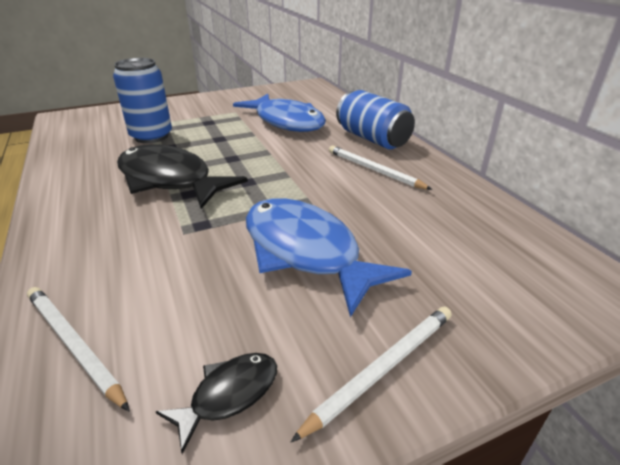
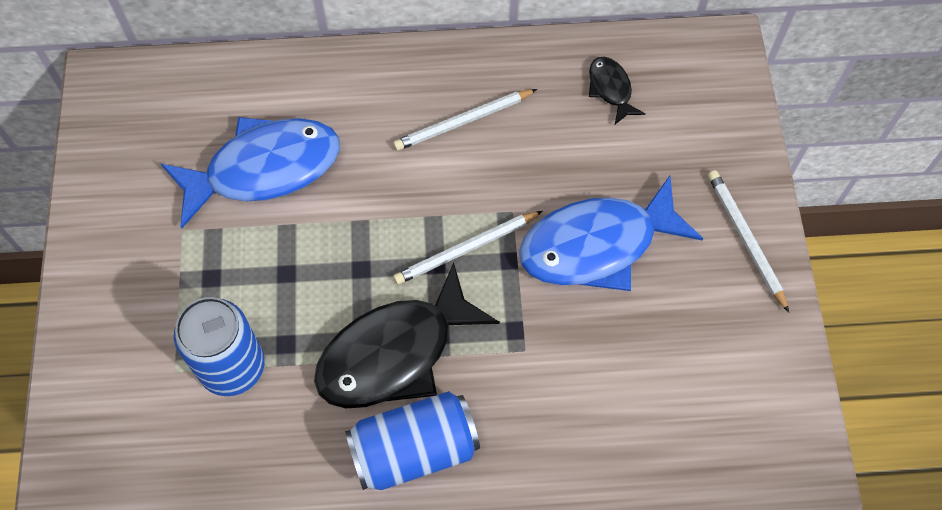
camera: 70 degrees left, 30 degrees up
(73, 345) = (660, 449): white pencil -> white pencil (466, 249)
(229, 395) = (740, 343): black fish -> black fish (611, 89)
(372, 139) = (376, 86): blue can -> blue can (414, 450)

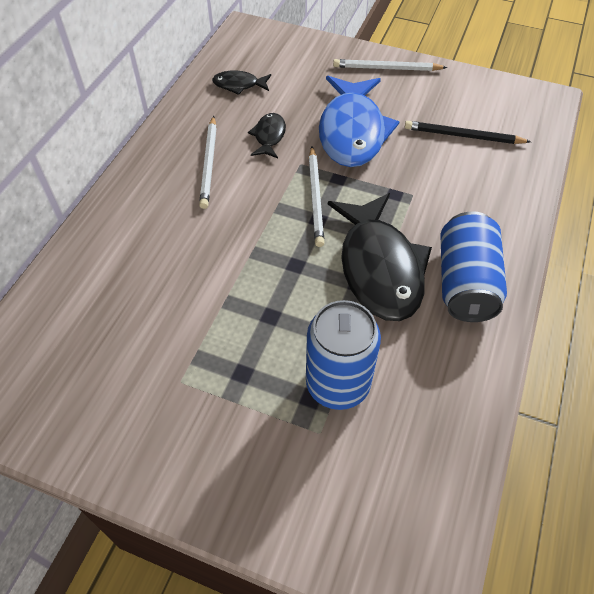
camera: 65 degrees left, 10 degrees down
(264, 169) = (161, 299): blue fish -> none
(539, 160) = (269, 136): none -> black fish
(661, 376) = (463, 136): none -> black pencil

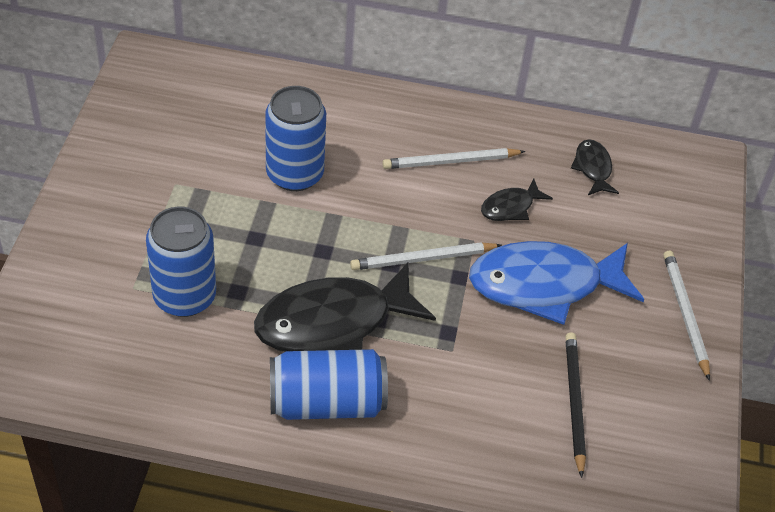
camera: 75 degrees right, 5 degrees down
(194, 275) = (295, 174): none -> blue can
(269, 136) = (510, 207): black fish -> black fish turned 150 degrees clockwise

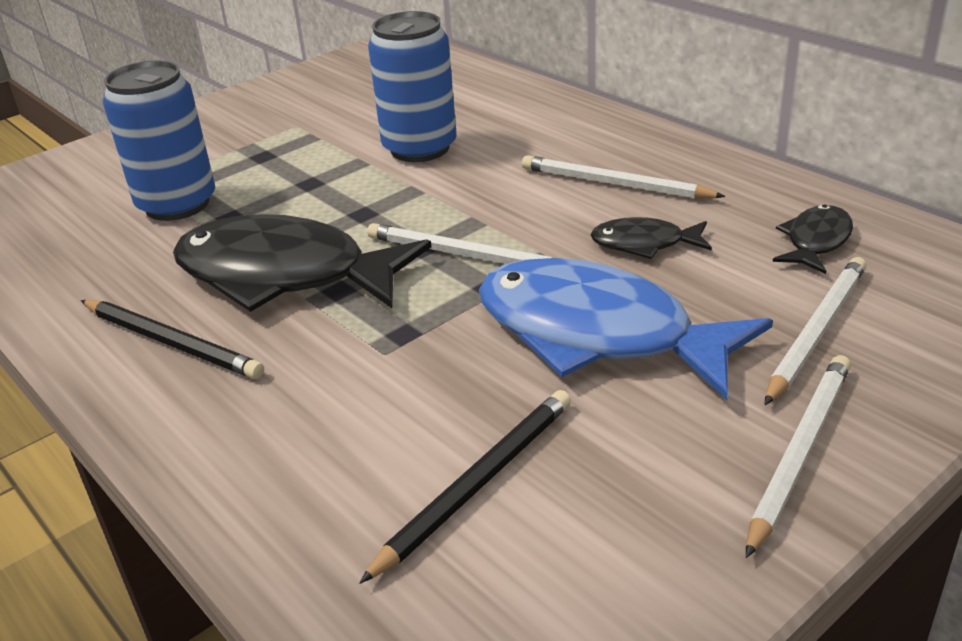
camera: 45 degrees right, 15 degrees down
(327, 402) = (172, 342): blue can -> black pencil
(639, 235) = (816, 331): none -> white pencil

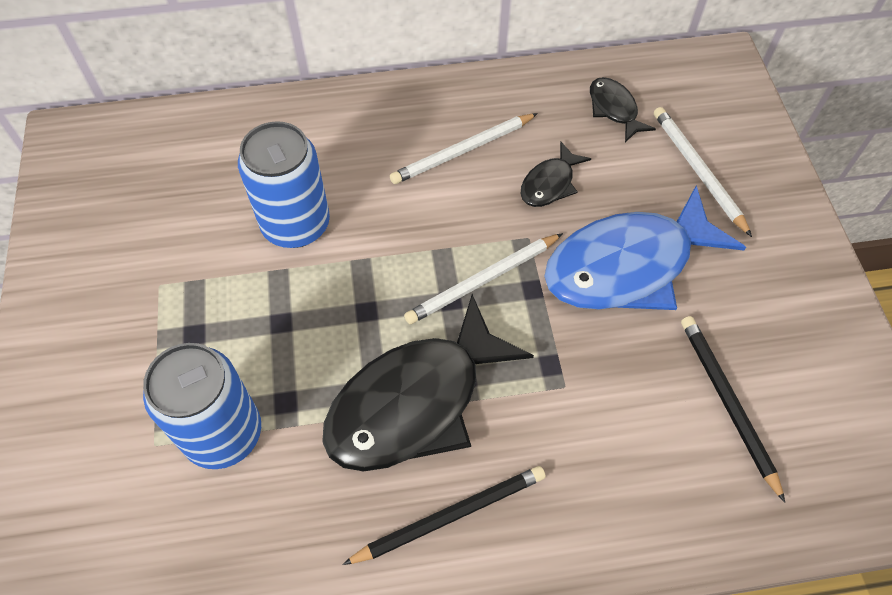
camera: 60 degrees left, 25 degrees up
(799, 451) = (787, 247): white pencil -> none

